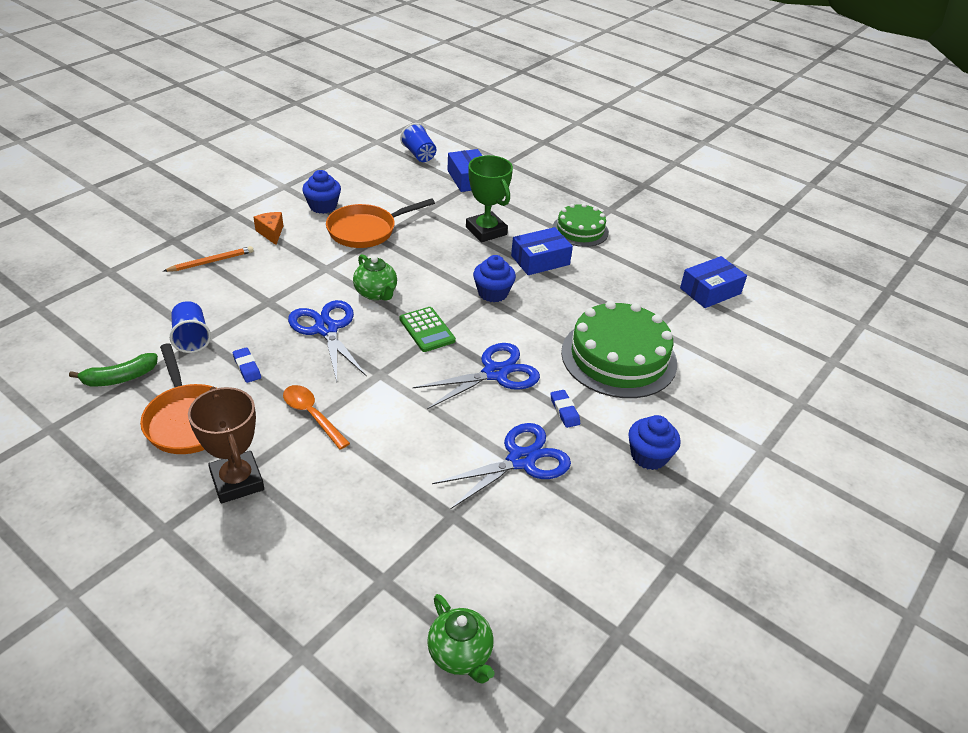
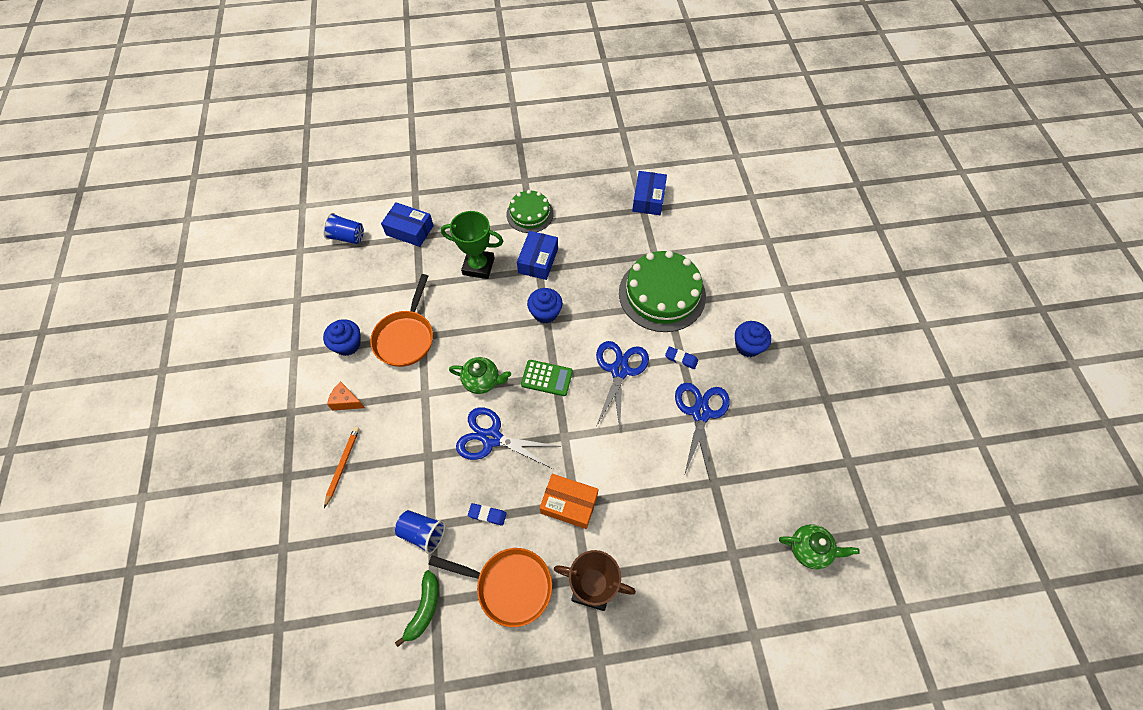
camera: 45 degrees left, 20 degrees up
(312, 415) = (569, 504): orange spoon -> orange box

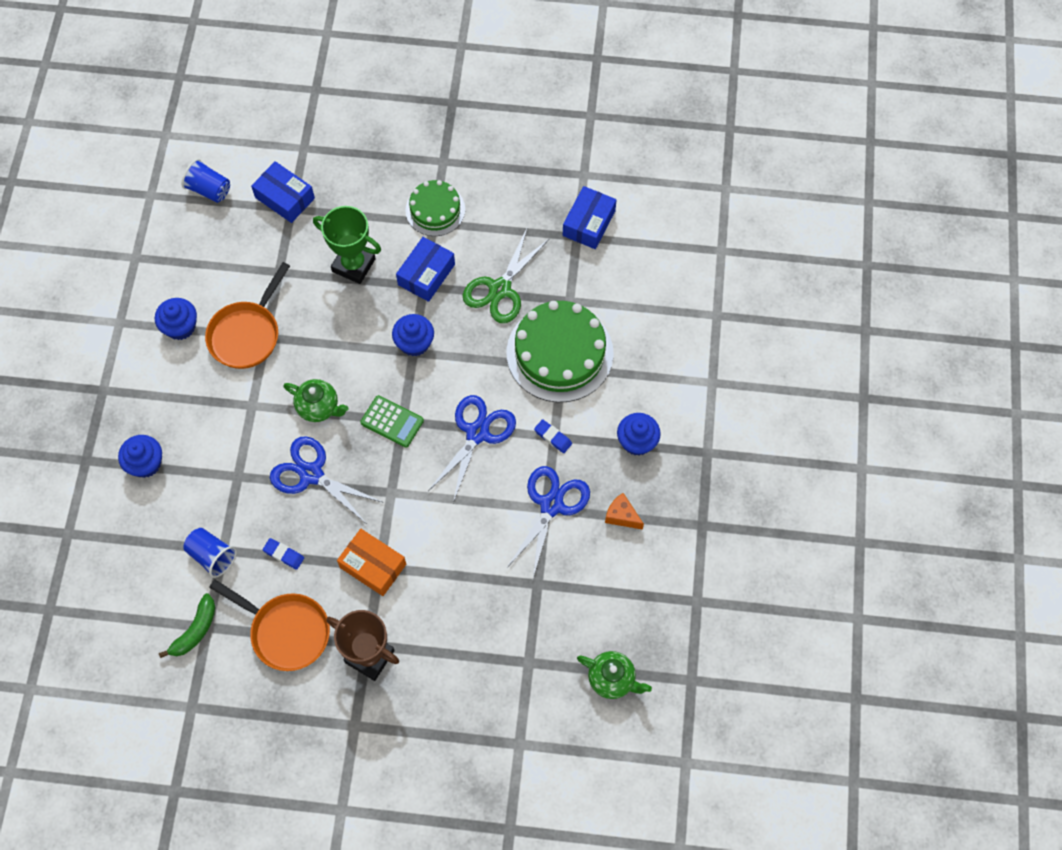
camera: 15 degrees right, 5 degrees up
(342, 465) = (145, 463): orange pencil -> blue cupcake
(346, 401) = (165, 393): orange cheese -> orange cheese (622, 516)
(599, 258) = (500, 289): none -> green scissors

